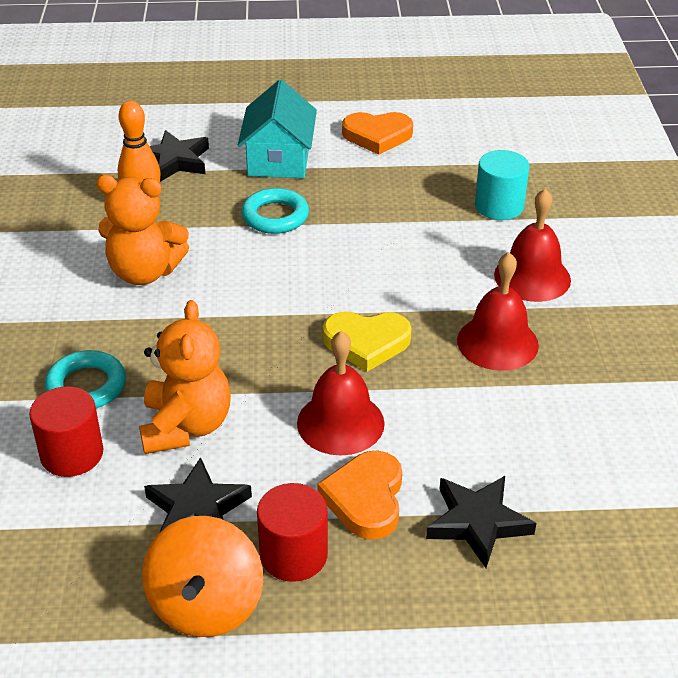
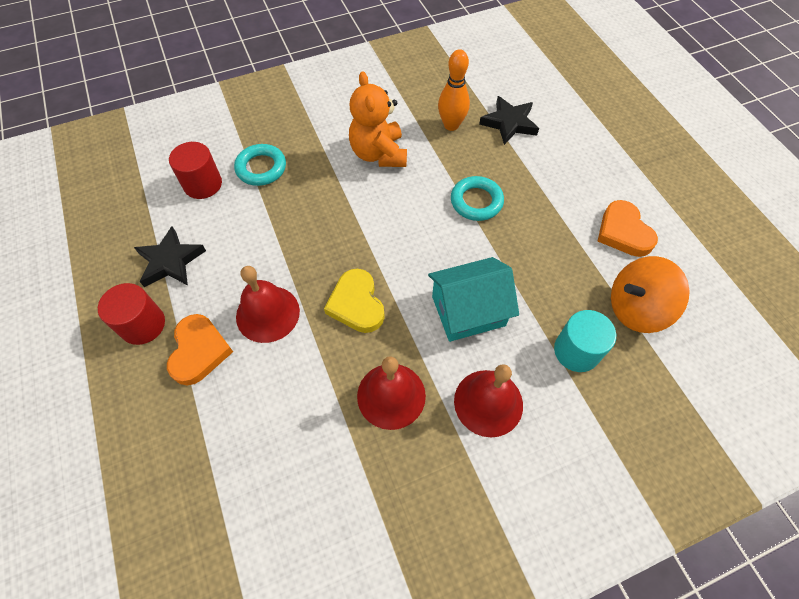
camera: 70 degrees right, 20 degrees up
(186, 426) = (240, 229): orange teddy bear -> none
(206, 605) = (97, 292): orange spinning top -> orange spinning top (636, 308)
(279, 159) = (548, 180): turquoise house -> turquoise house (468, 311)
(365, 499) = (199, 351): orange heart -> orange heart turned 105 degrees clockwise
(477, 523) = (190, 430): black star -> none

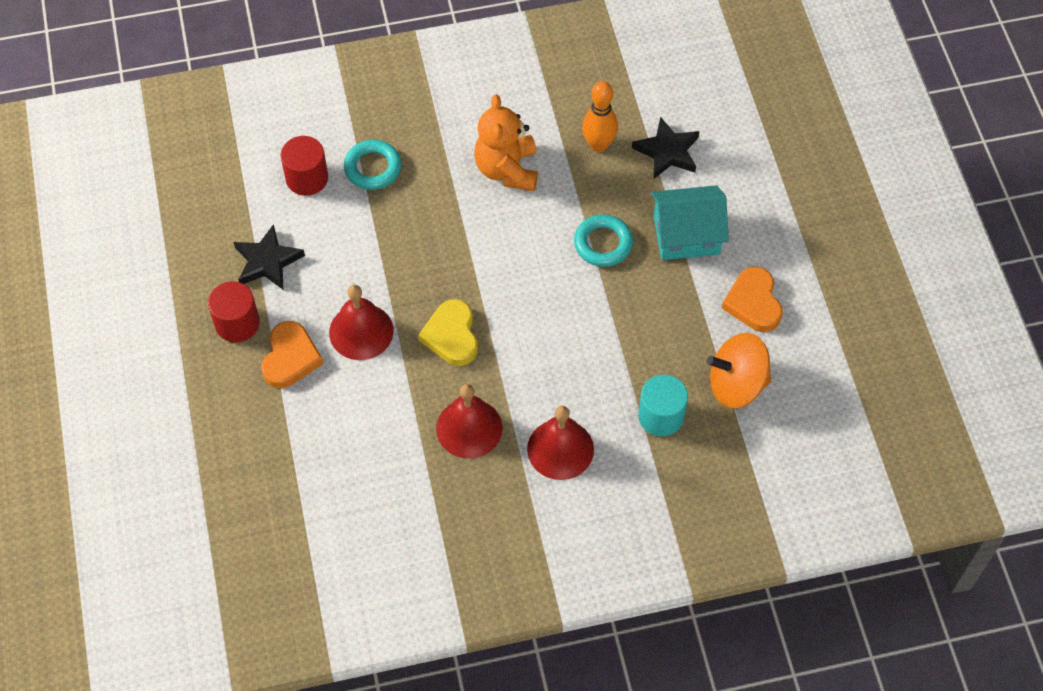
camera: 10 degrees right, 0 degrees up
(468, 311) = (563, 360): turquoise house -> turquoise house (686, 235)

